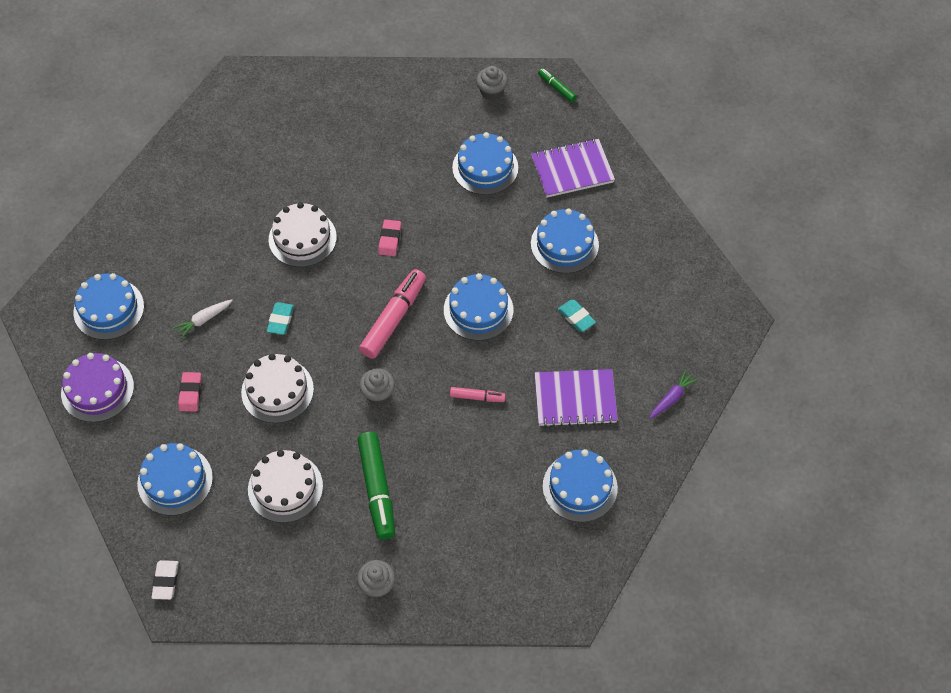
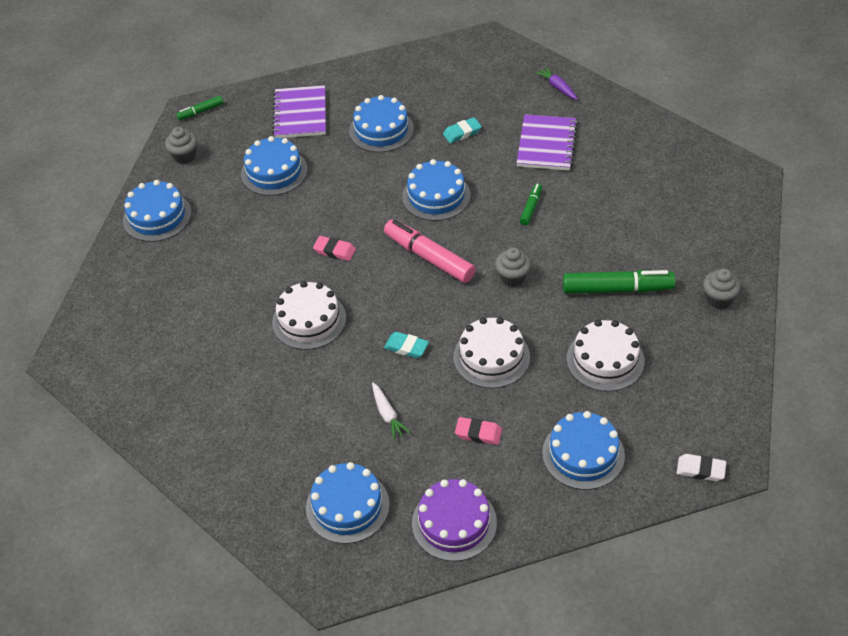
camera: 75 degrees left, 10 degrees down
(477, 397) = (531, 207): pink marker -> green marker
(580, 487) = (634, 153): blue cake -> blue cake (157, 216)

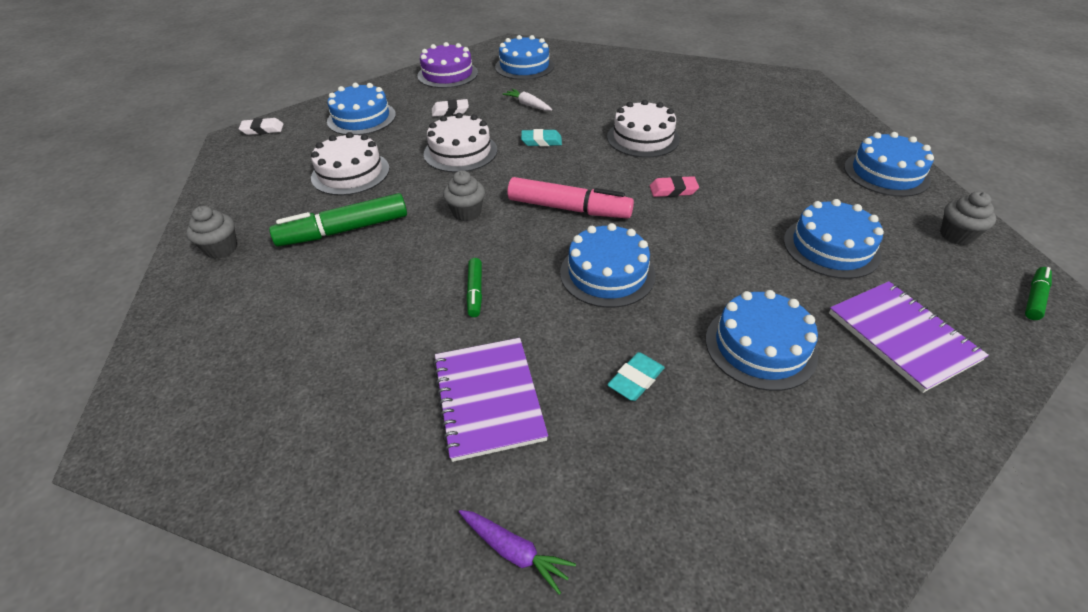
camera: 155 degrees right, 5 degrees down
(478, 433) = (450, 111): pink eraser -> white eraser

